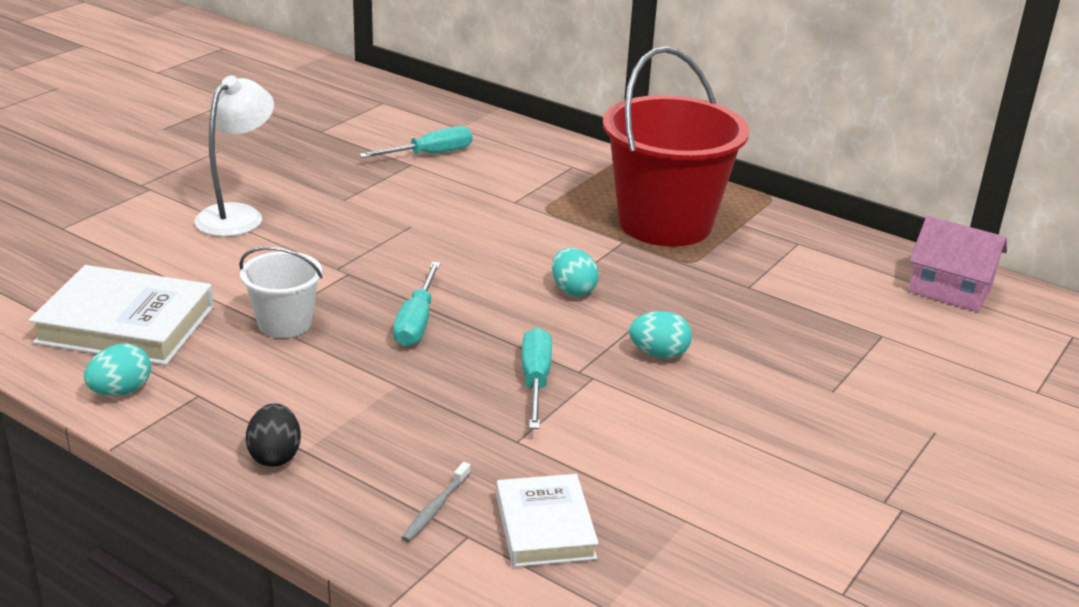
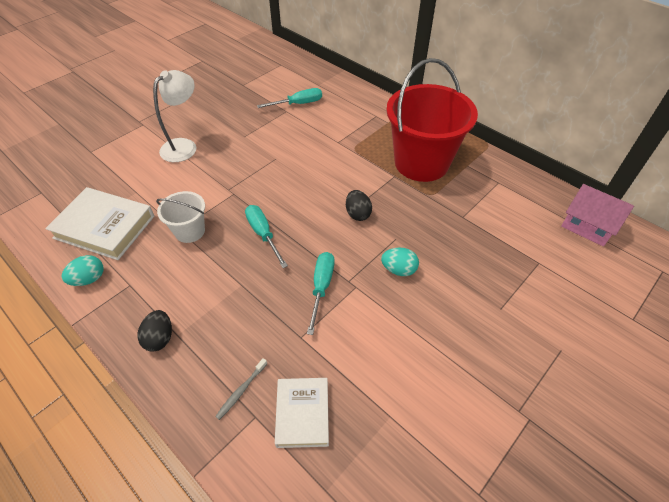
camera: 10 degrees right, 20 degrees up
(417, 322) = (263, 234): turquoise screwdriver -> turquoise screwdriver turned 135 degrees clockwise
(573, 290) = (357, 214): turquoise egg -> black egg

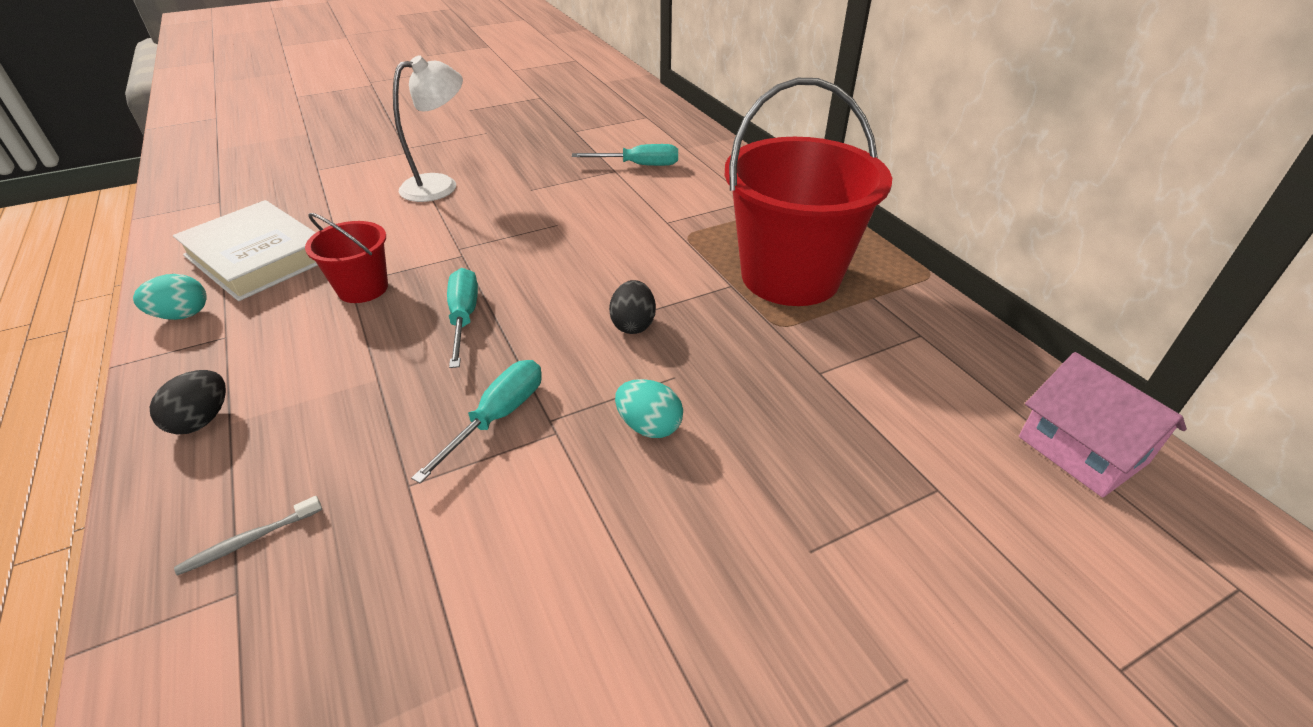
camera: 20 degrees right, 10 degrees down
(190, 231) = (363, 288): white bucket -> red bucket
(302, 413) = (314, 617): white book -> none

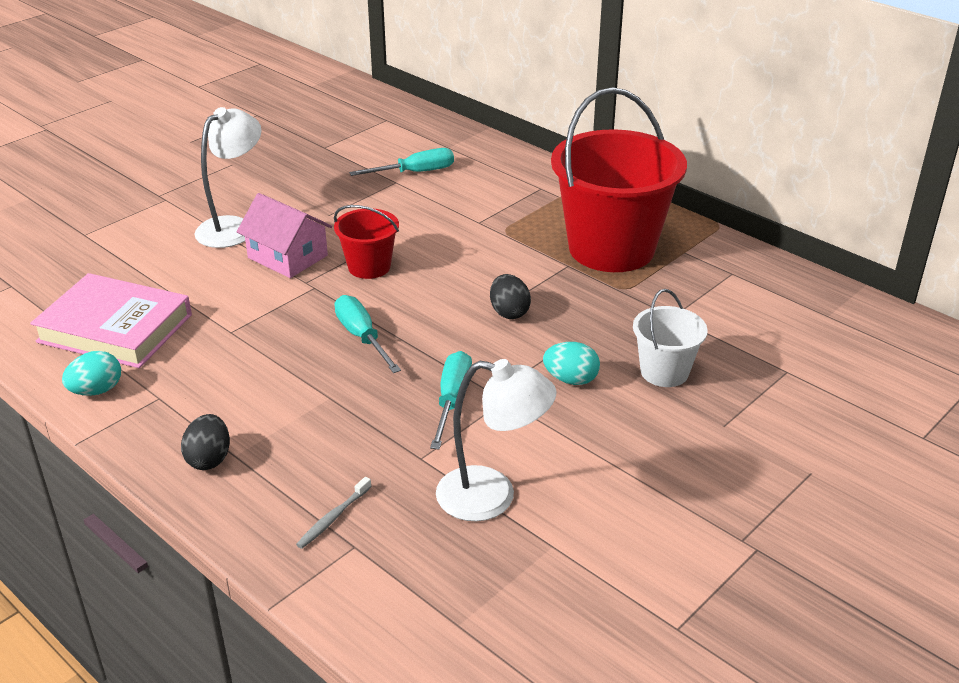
camera: 20 degrees left, 5 degrees down
(258, 257) = (115, 328): white book -> pink book
(363, 288) = (248, 333): red bucket -> red bucket (369, 267)
(445, 571) = (492, 497): none -> white lamp
(770, 446) = (664, 372): none -> white bucket
(1082, 450) = (867, 326): pink house -> pink house (287, 257)

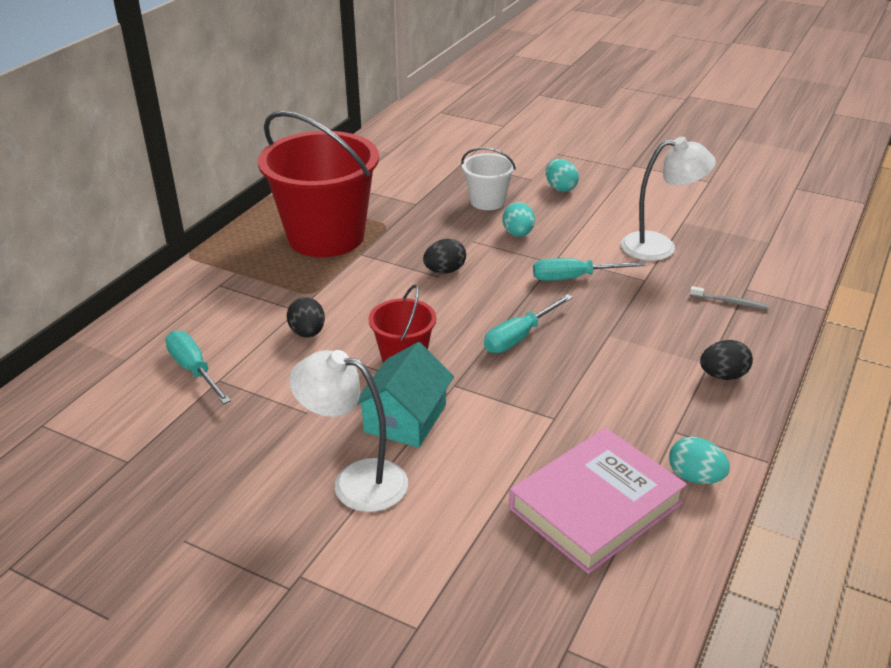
camera: 105 degrees left, 0 degrees up
(115, 328) = (595, 505): pink book -> pink book turned 45 degrees clockwise
(287, 257) = (405, 418): pink house -> turquoise house
(438, 224) = (307, 333): none -> black egg
(492, 497) = (659, 246): white lamp -> white lamp turned 90 degrees clockwise
(688, 446) = (560, 188): none -> turquoise egg

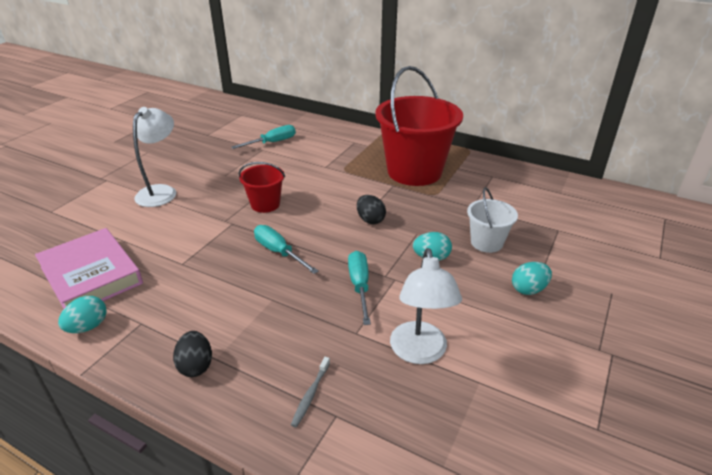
camera: 90 degrees right, 0 degrees up
(307, 333) = (300, 171): black egg -> none
(405, 418) = (206, 206): turquoise house -> none

